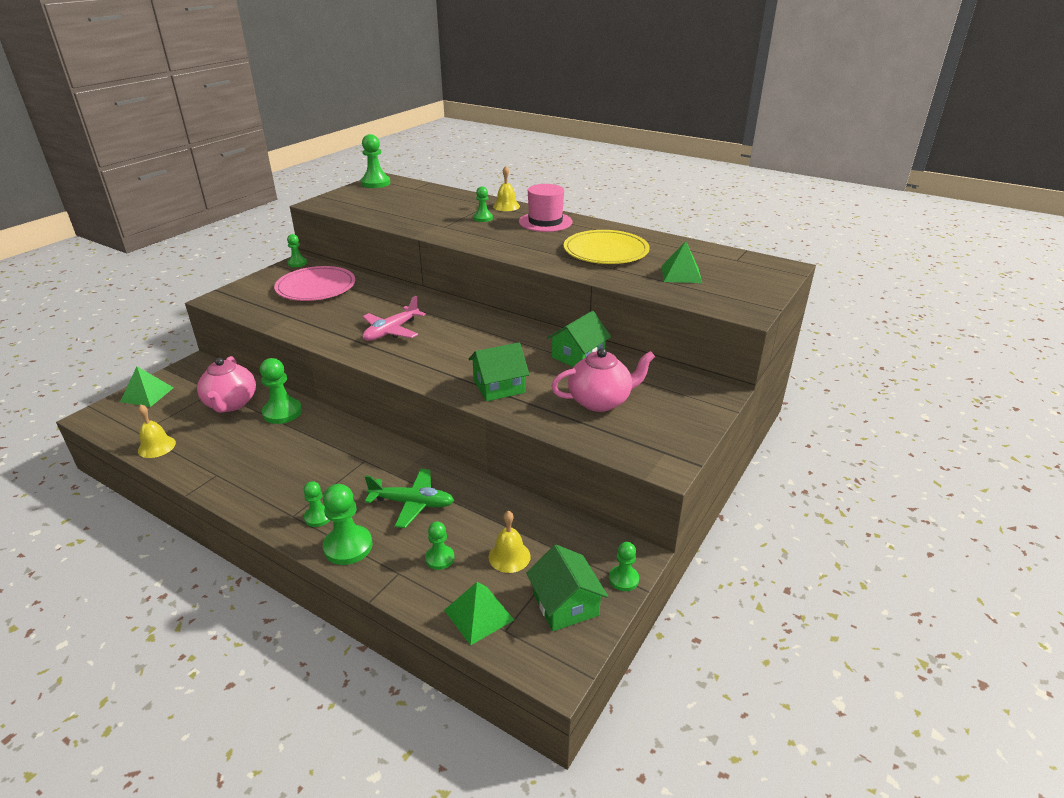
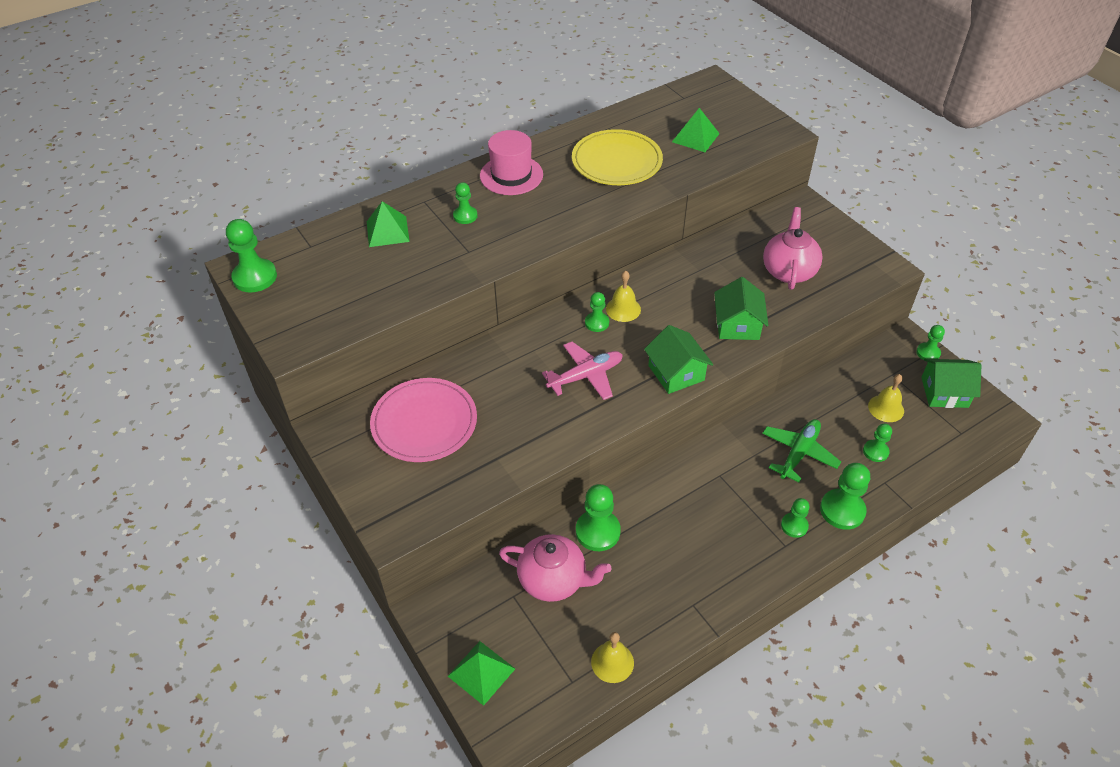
camera: 65 degrees left, 15 degrees up
(297, 263) = (331, 431): green pawn -> green pawn (597, 323)
(391, 331) = (586, 376): pink plane -> pink plane turned 90 degrees counterclockwise
(479, 615) = (943, 444): green pyramid -> green pyramid (387, 231)
(506, 206) = (440, 189): yellow bell -> yellow bell (623, 309)
(578, 356) = (709, 259): green house -> green house (676, 373)

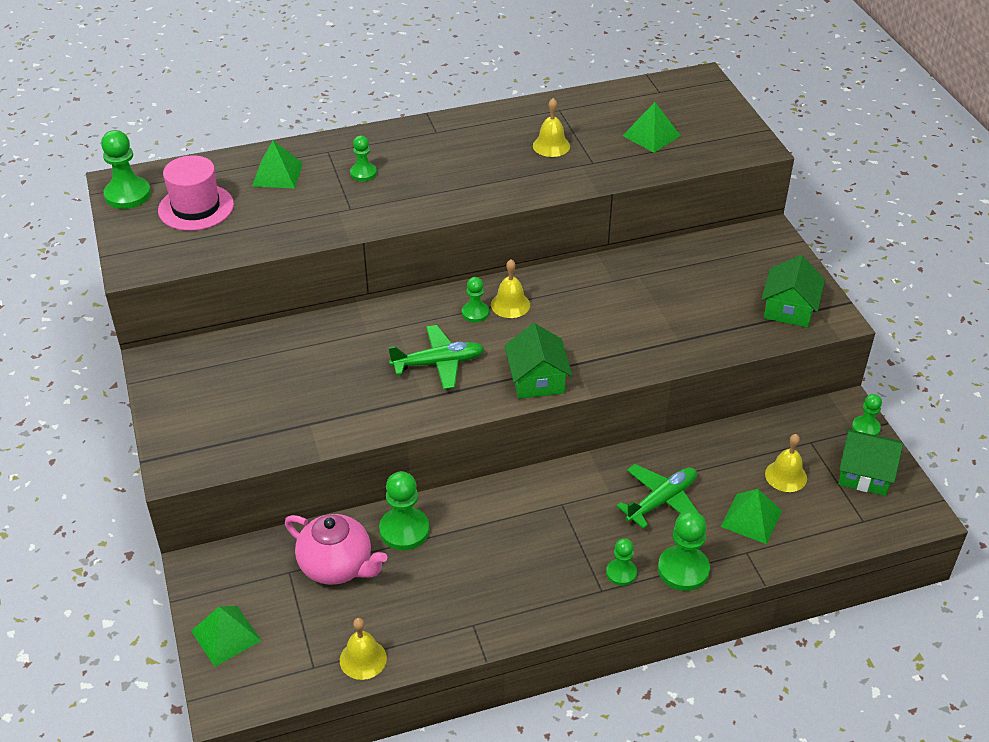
camera: 15 degrees right, 5 degrees down
(424, 422) = (252, 374): pink plate -> none
(511, 175) = (431, 141): pink hat -> pink hat (196, 207)
(586, 376) = (438, 363): pink plane -> green plane
(616, 161) = (551, 146): yellow plate -> yellow bell
(737, 325) = (629, 345): green house -> green house (789, 309)
(789, 271) = (715, 300): pink teapot -> none
(875, 451) = (751, 518): green pawn -> green pyramid

